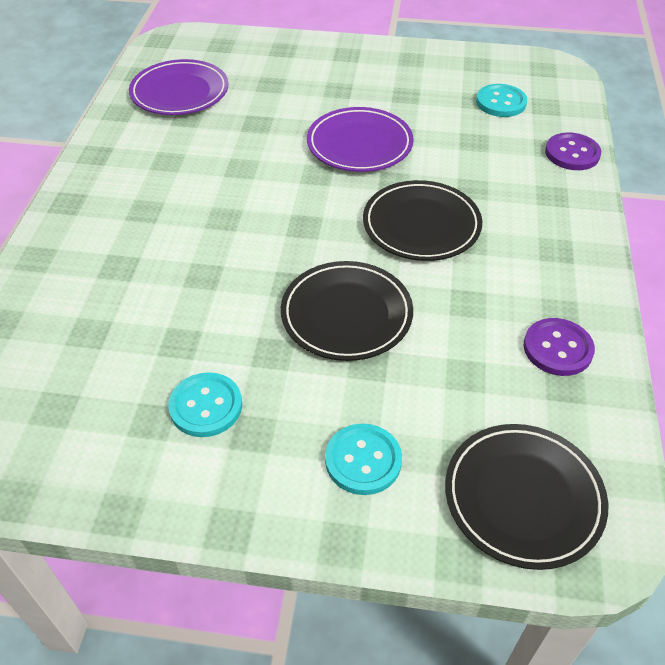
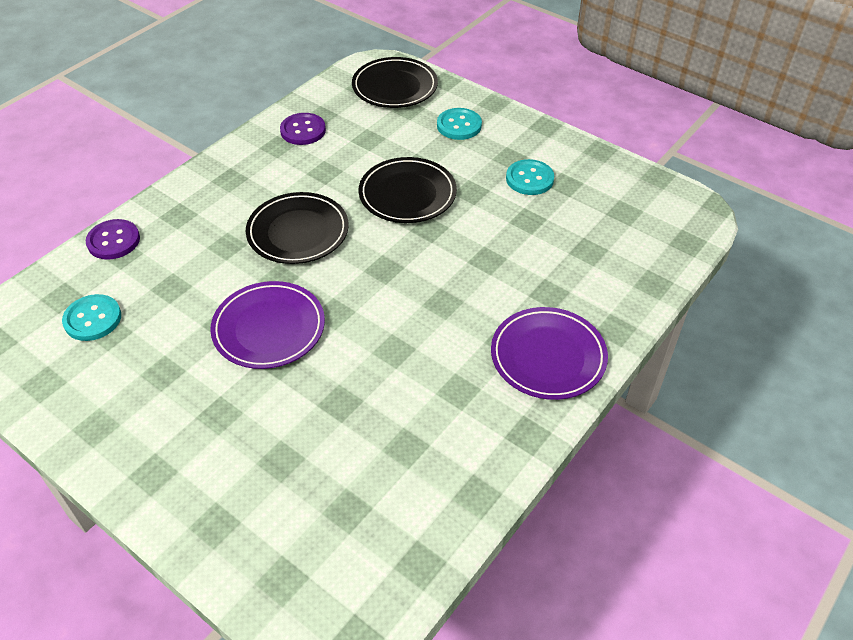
camera: 150 degrees left, 0 degrees up
(180, 92) = (391, 497): purple plate -> purple plate (548, 356)

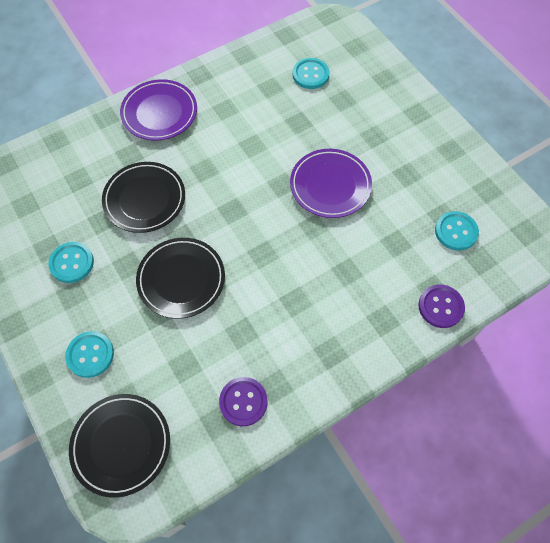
camera: 160 degrees left, 15 degrees up
(298, 232) = (286, 267): black plate -> black plate (144, 199)
(347, 491) = (310, 74): none -> turquoise button

